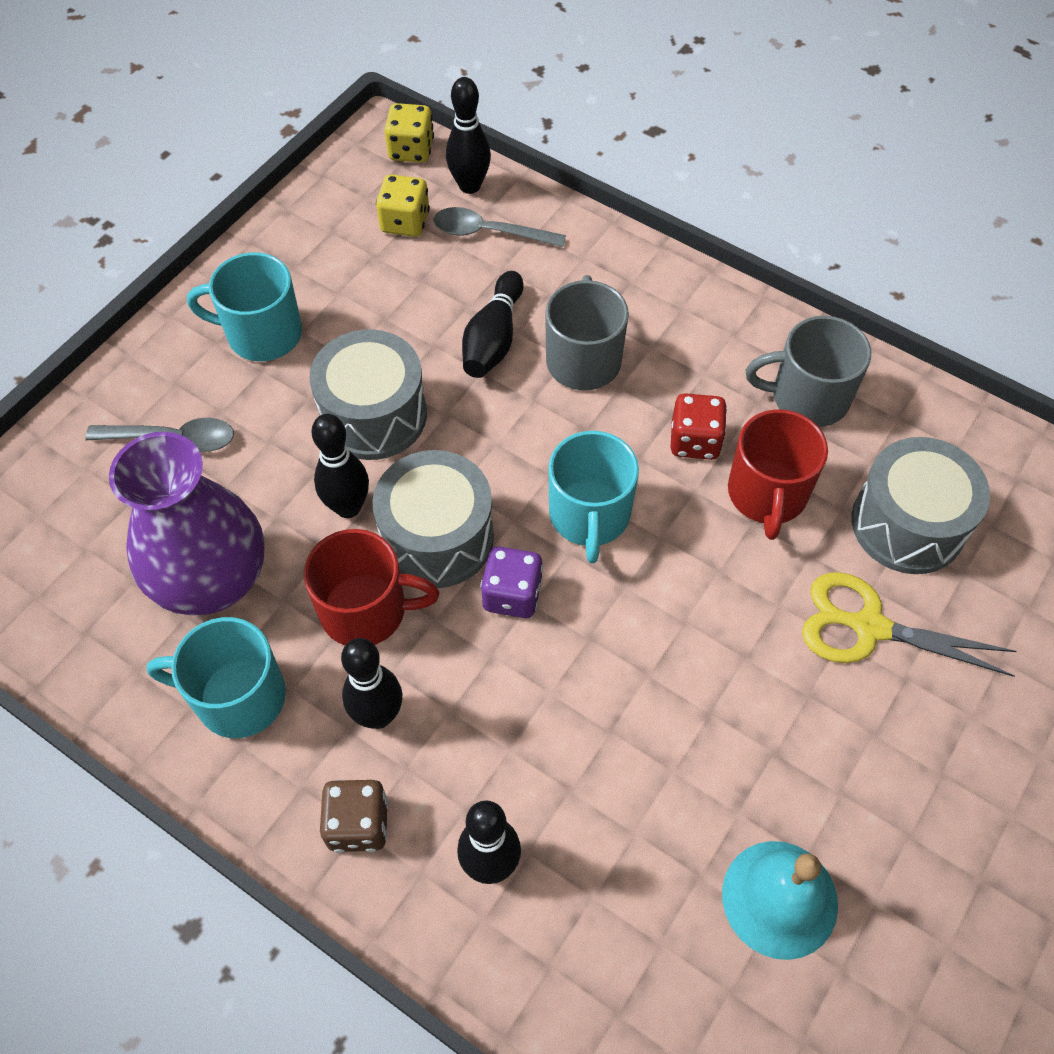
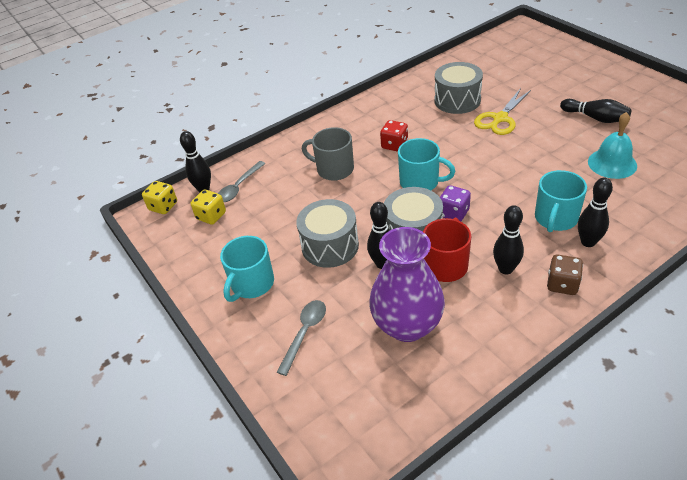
camera: 65 degrees left, 15 degrees down
(238, 697) = (482, 322): turquoise mug -> turquoise mug (555, 218)
(493, 339) = (305, 196): black bowling pin -> black bowling pin (595, 118)
(767, 494) = (429, 131): red mug -> none
(807, 397) = (387, 112): grey mug -> none

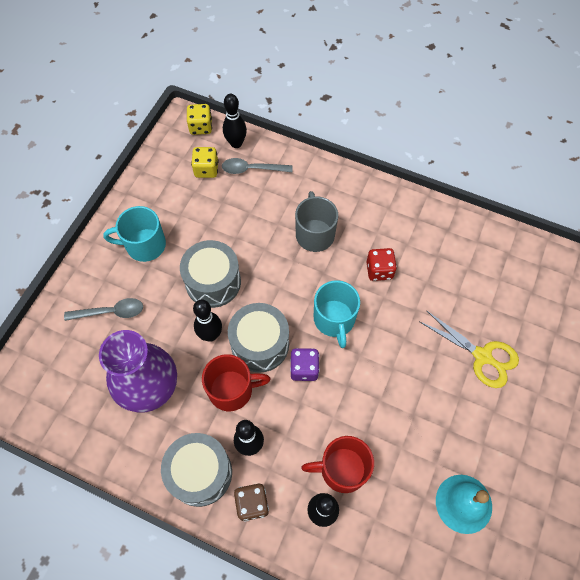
camera: 55 degrees right, 20 degrees up
(457, 100) = (491, 298): grey drum -> grey drum (200, 473)
(500, 118) = (482, 356): yellow scissors -> yellow scissors turned 150 degrees counterclockwise
(555, 218) = (342, 469): turquoise mug -> red mug
(595, 118) = (542, 461): black bowling pin -> none

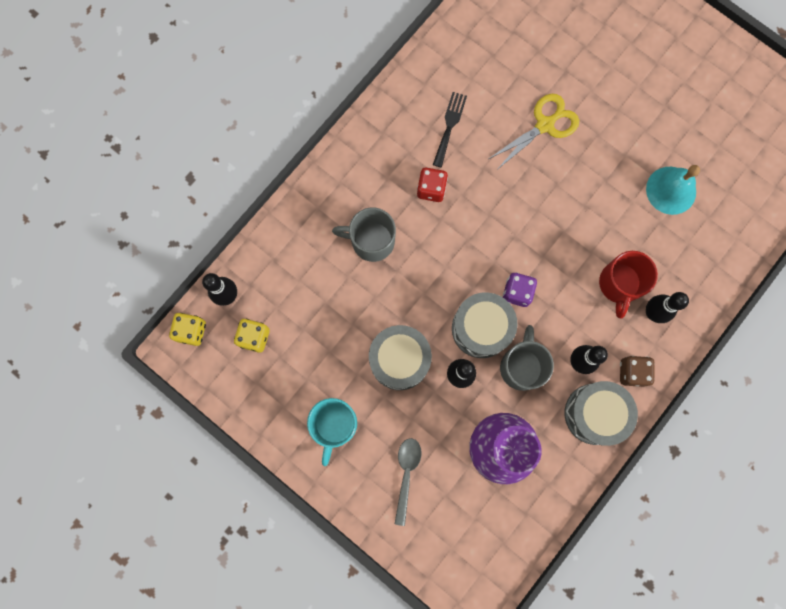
camera: 75 degrees left, 15 degrees up
(232, 390) = (521, 366): red mug -> grey mug
(251, 169) = (269, 287): grey spoon -> none
(334, 319) = (473, 249): turquoise mug -> none
(445, 271) = (449, 126): none -> black fork

